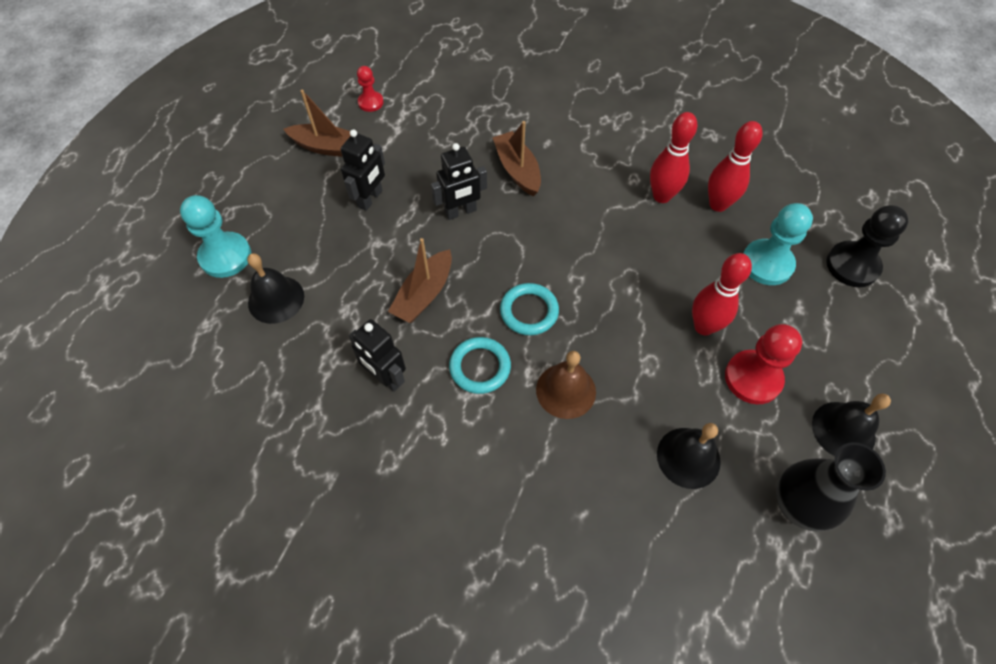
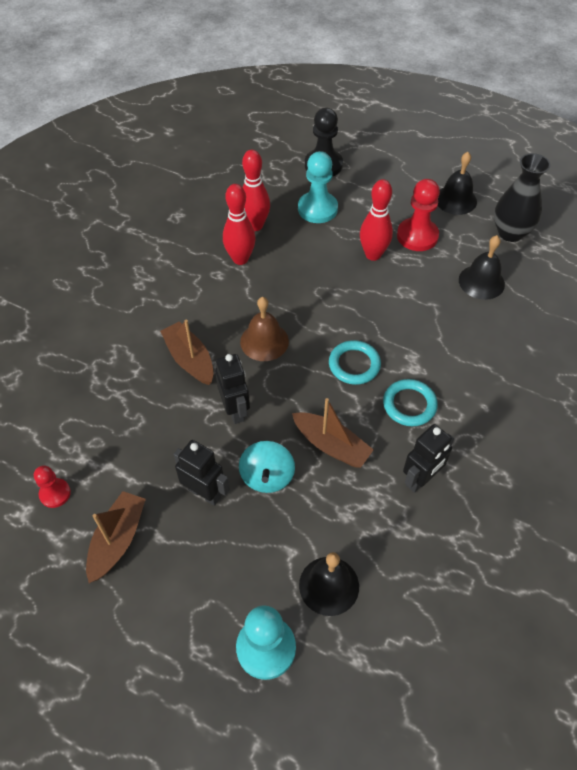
camera: 85 degrees left, 5 degrees down
(387, 243) = (267, 476): none -> turquoise spinning top
(517, 170) = (189, 359): brown boat -> brown boat turned 75 degrees clockwise
(566, 390) = (430, 347): brown bell -> brown bell (264, 341)

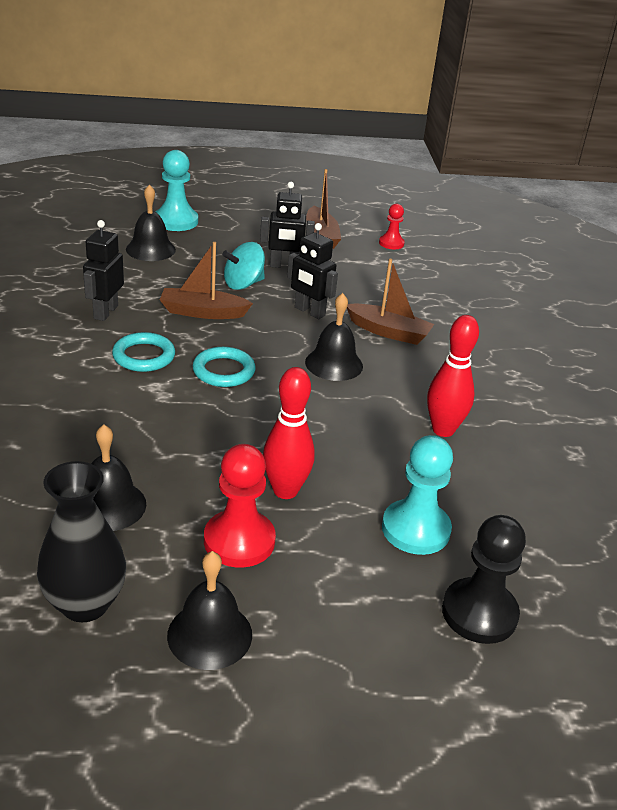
camera: 145 degrees right, 20 degrees down
(255, 225) = (471, 475): red bowling pin -> none
(264, 341) = (334, 364): brown bell -> black bell
(267, 476) = (243, 284): turquoise spinning top -> turquoise spinning top turned 90 degrees counterclockwise

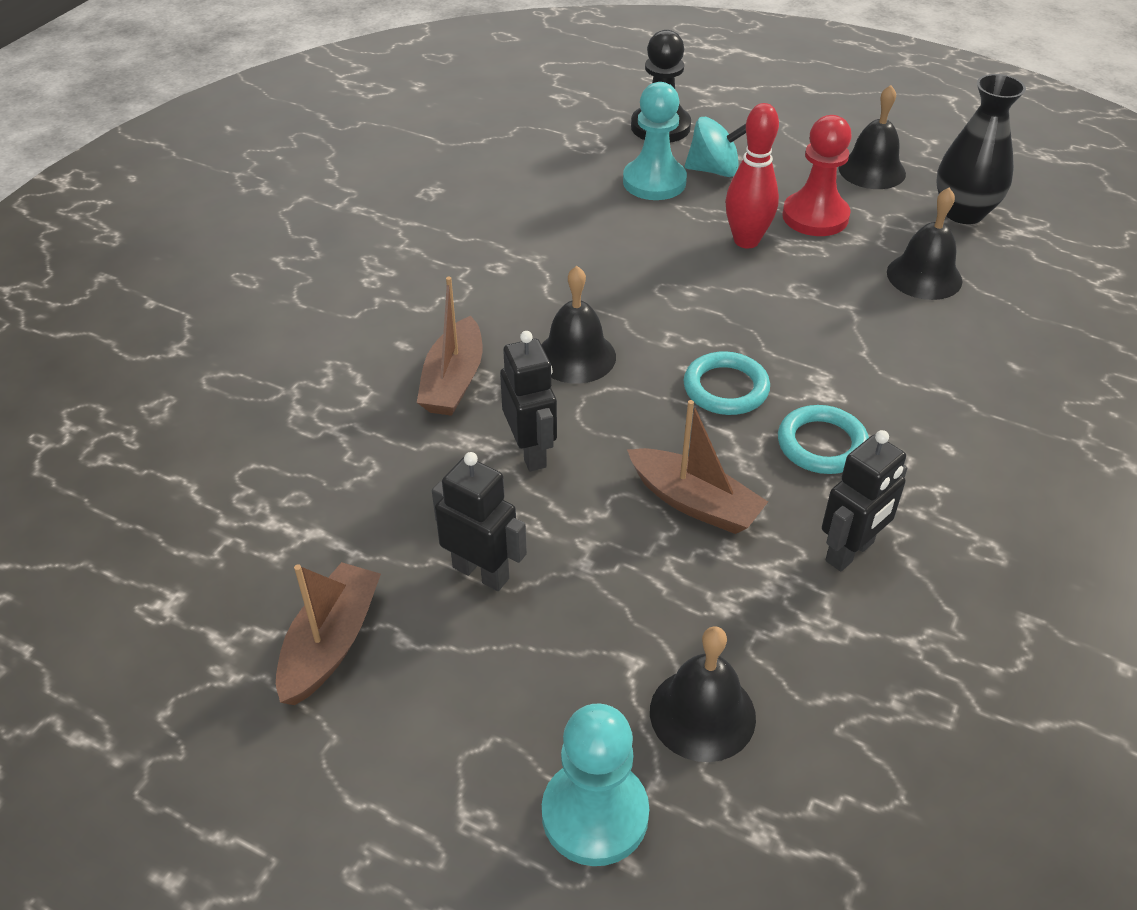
camera: 145 degrees left, 10 degrees up
(243, 284) = (587, 548): turquoise spinning top -> turquoise spinning top (713, 170)
(389, 332) = (453, 381): brown boat -> brown boat turned 135 degrees counterclockwise
(391, 243) = (224, 573): red pawn -> none
(443, 430) = (534, 246): red bowling pin -> none

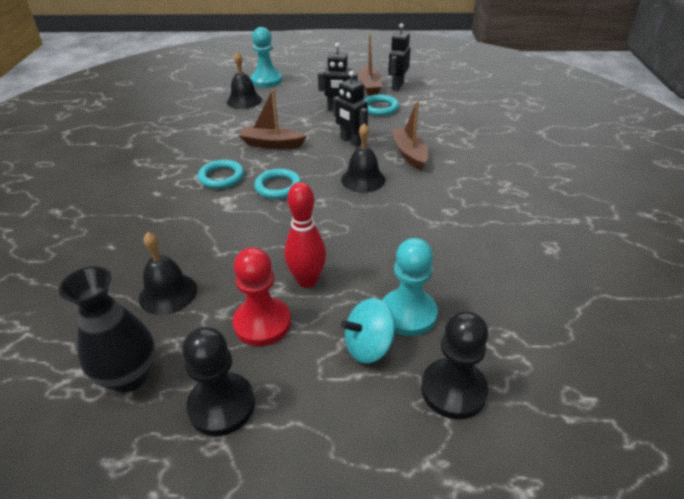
camera: 155 degrees right, 5 degrees down
(387, 536) = (380, 108): none -> turquoise ring
(850, 552) = (201, 146): black robot -> black robot (397, 86)
(872, 170) = (221, 405): black bell -> black pawn

